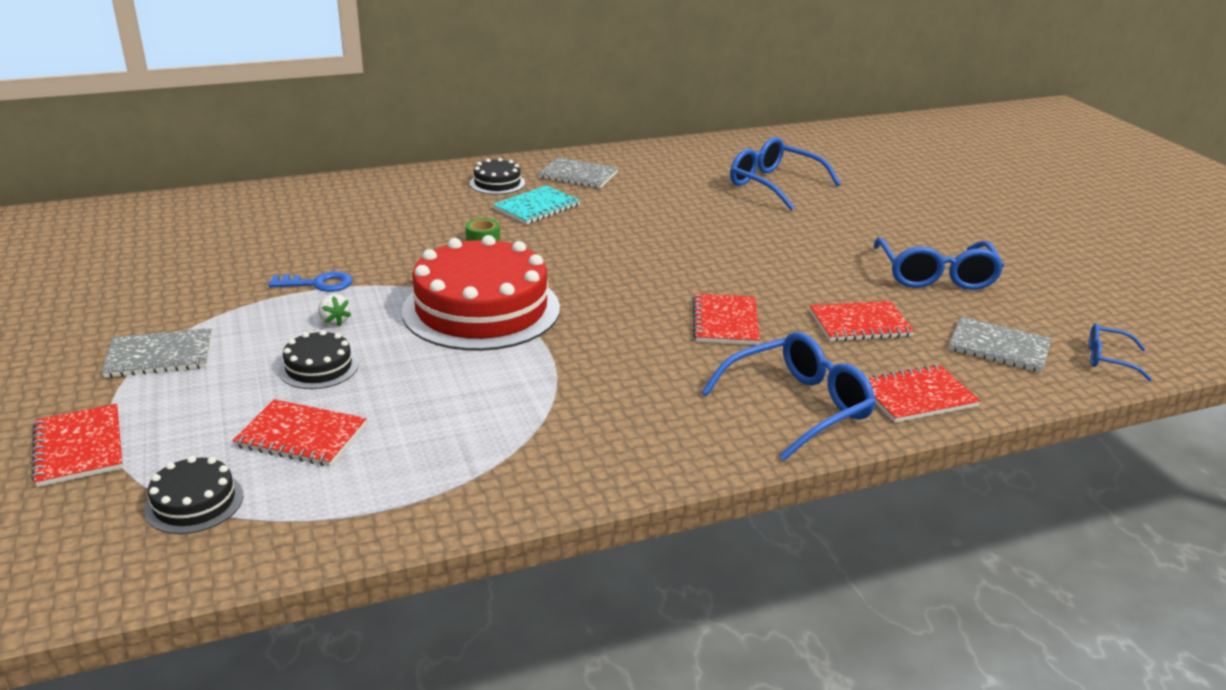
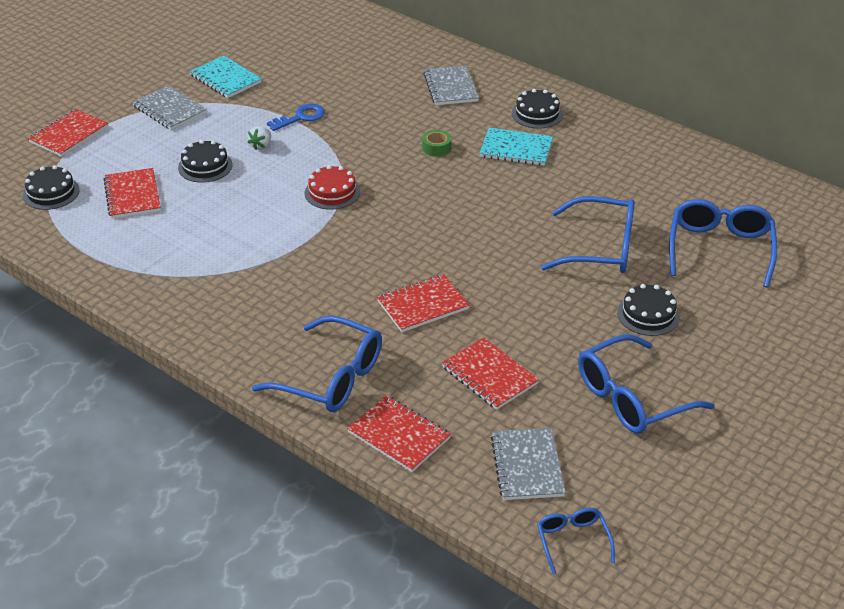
camera: 60 degrees right, 10 degrees up
(163, 302) = (225, 79): none -> turquoise notebook
(318, 284) = (301, 117): blue key -> blue key turned 90 degrees counterclockwise
(481, 309) = (332, 192): red cake -> red cake, size x0.45
(578, 175) = (601, 143): grey notebook -> grey notebook (450, 87)
(725, 222) = (601, 248): none -> blue glasses
(832, 235) = (648, 314): none -> black cake

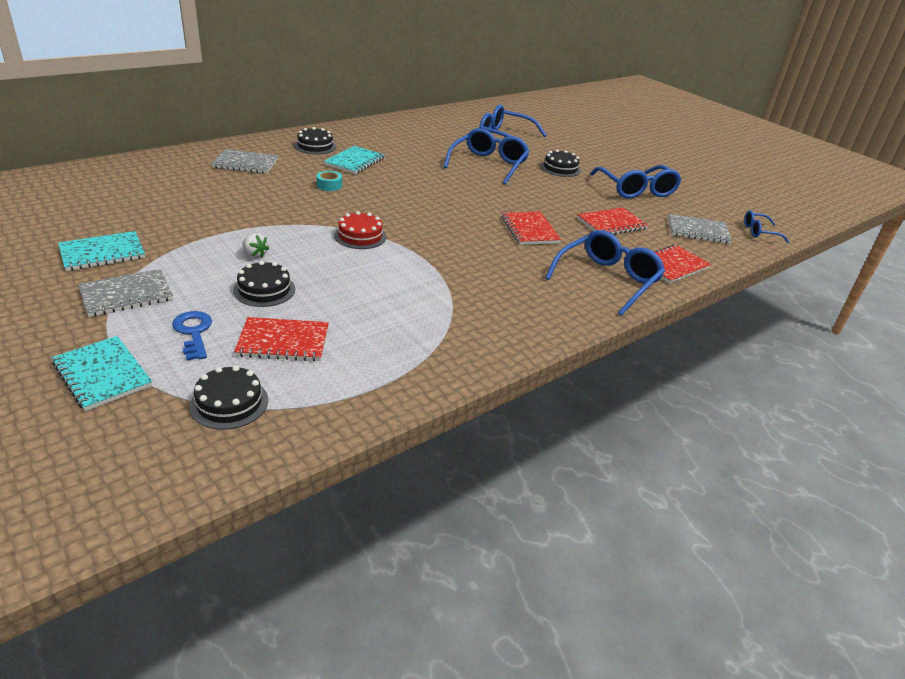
camera: 80 degrees left, 5 degrees down
(69, 135) = (102, 374): red notebook -> turquoise notebook
(301, 117) = (224, 228): blue key -> blue key (193, 332)
(436, 148) = (329, 185): green tape -> turquoise tape

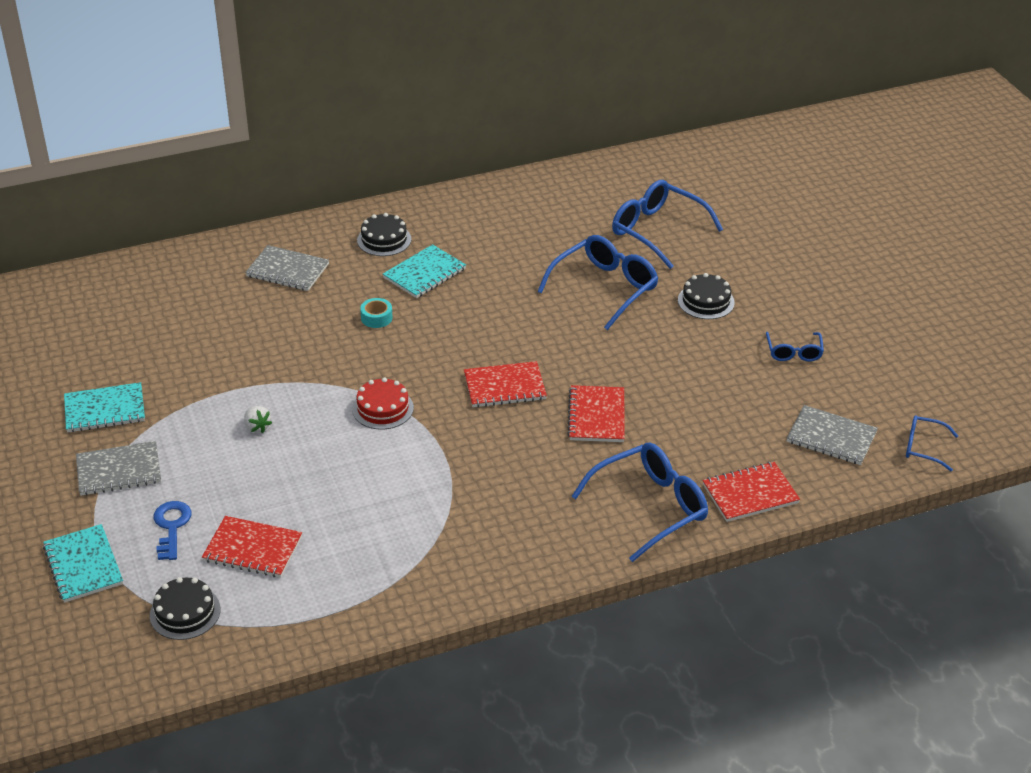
camera: 20 degrees right, 5 degrees up
(264, 290) = (253, 479): black cake -> none
(611, 224) = (714, 414): red notebook -> red notebook (504, 386)
(636, 190) = (793, 352): blue glasses -> blue glasses, size x0.53

